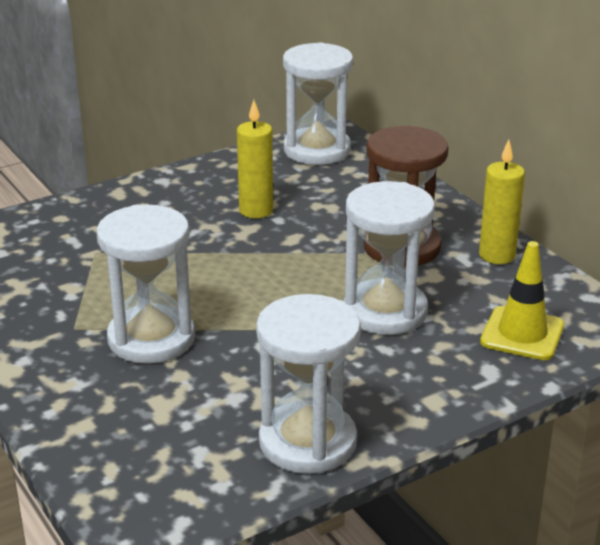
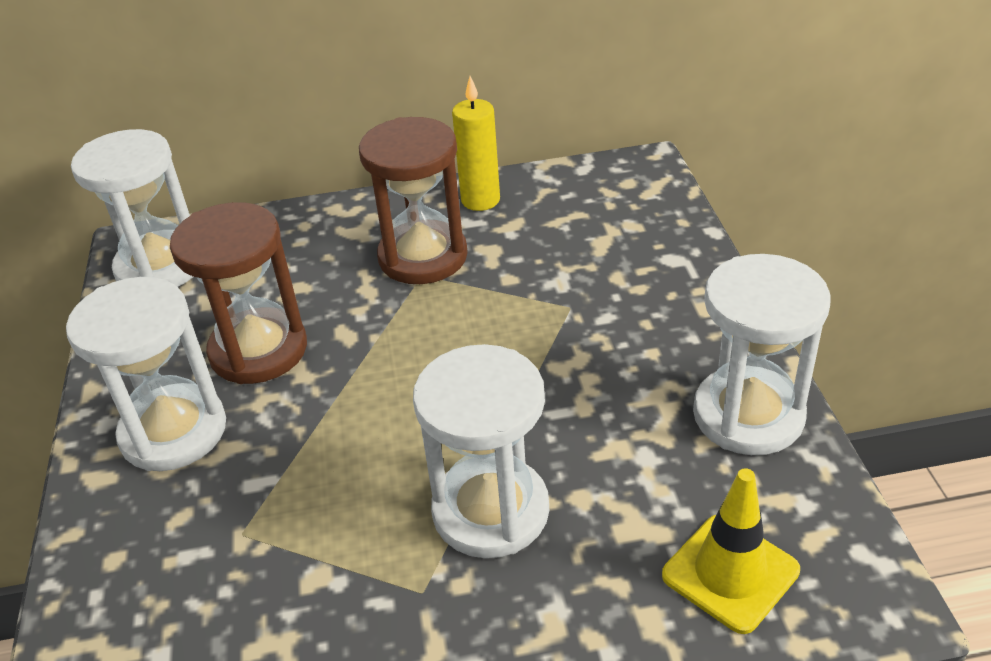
camera: 65 degrees left, 10 degrees up
(256, 210) = (258, 350): yellow candle -> brown hourglass
(385, 311) = (538, 300): white hourglass -> white hourglass (173, 431)
(522, 334) = (623, 223): yellow traffic cone -> yellow traffic cone (730, 573)

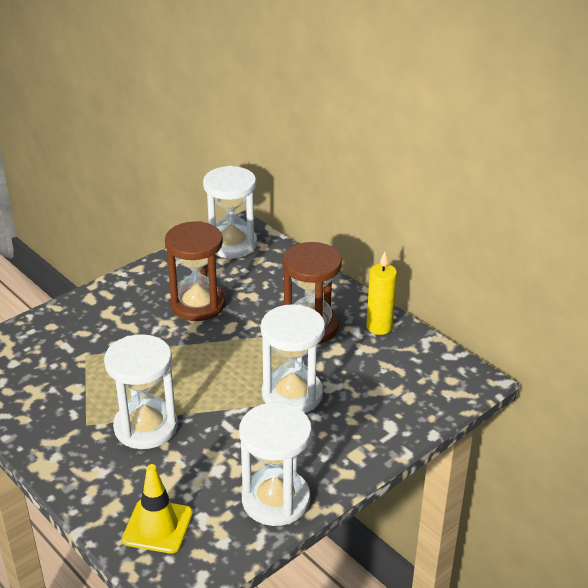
camera: 55 degrees right, 5 degrees down
(173, 431) = (129, 305): white hourglass -> white hourglass (292, 394)

